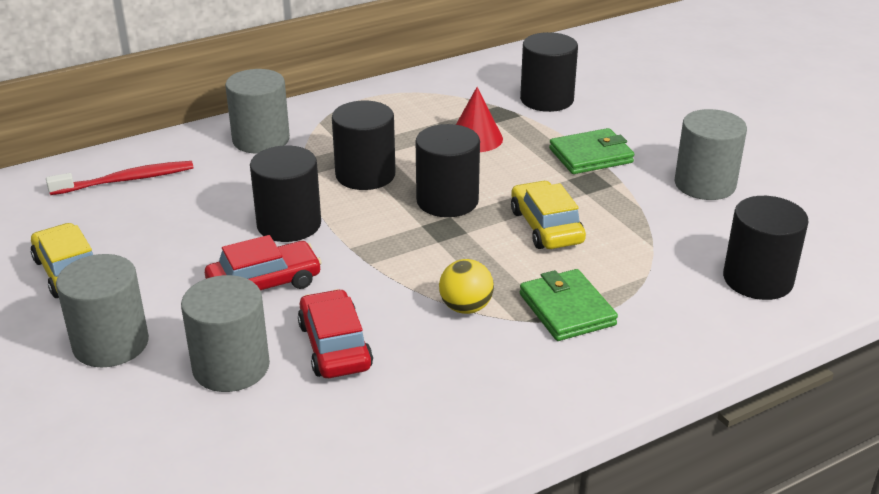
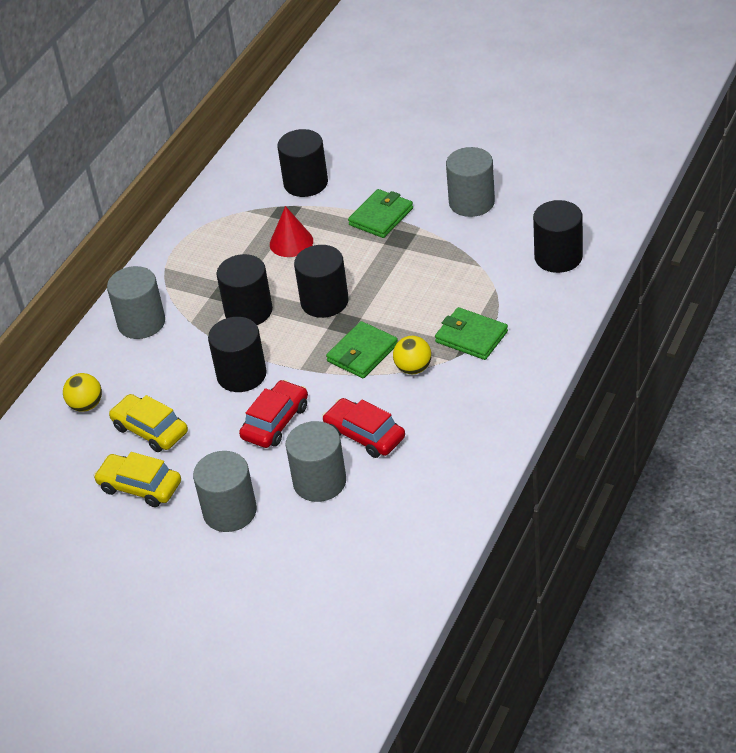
camera: 30 degrees left, 10 degrees up
(126, 180) = (86, 405): red toothbrush -> yellow ball
(429, 265) = (362, 353): none -> green wallet
(546, 226) = (405, 287): yellow car -> yellow car (150, 430)

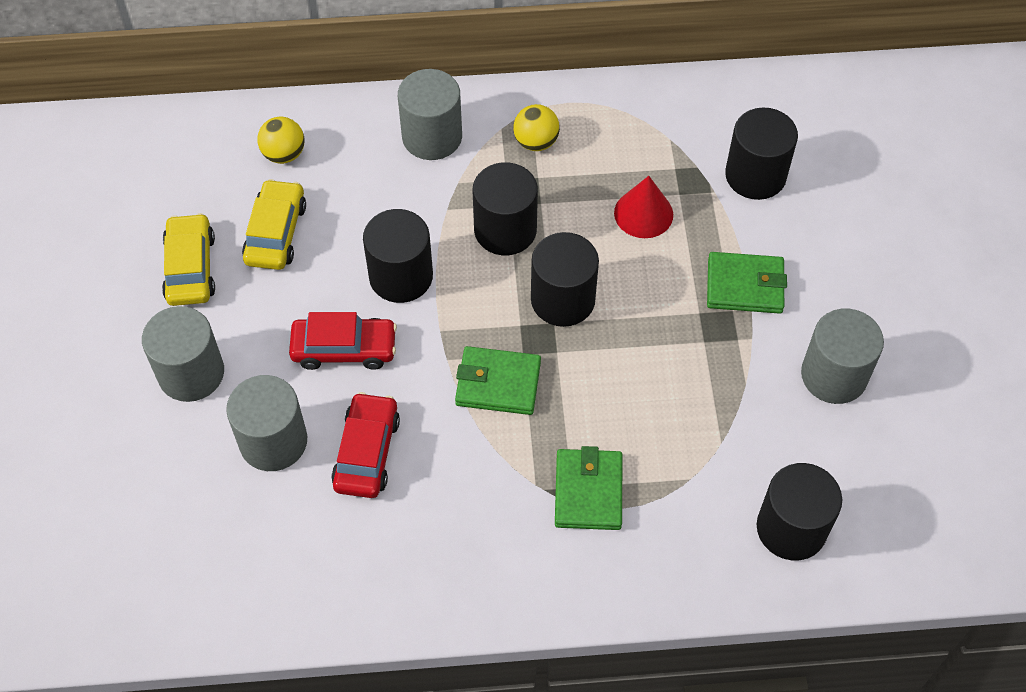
camera: 55 degrees right, 15 degrees up
(413, 368) = (500, 452): yellow ball -> yellow ball (536, 142)

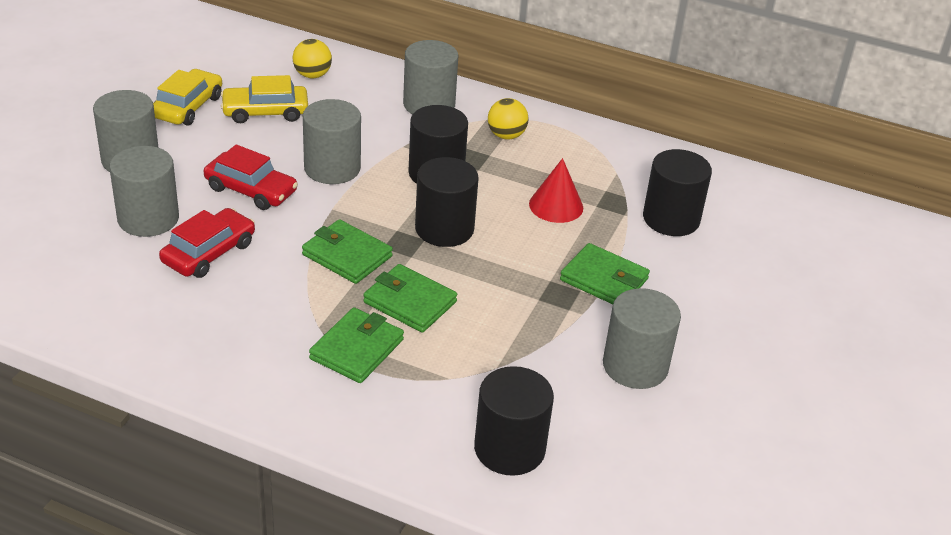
camera: 25 degrees right, 20 degrees down
(276, 233) = (265, 112): yellow car -> yellow car turned 135 degrees counterclockwise
(401, 276) = (332, 168): black cylinder -> grey cylinder
(595, 409) = (410, 302): none -> green wallet

